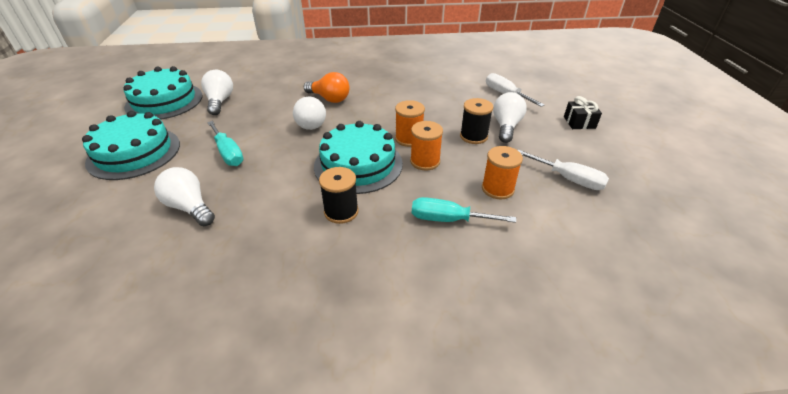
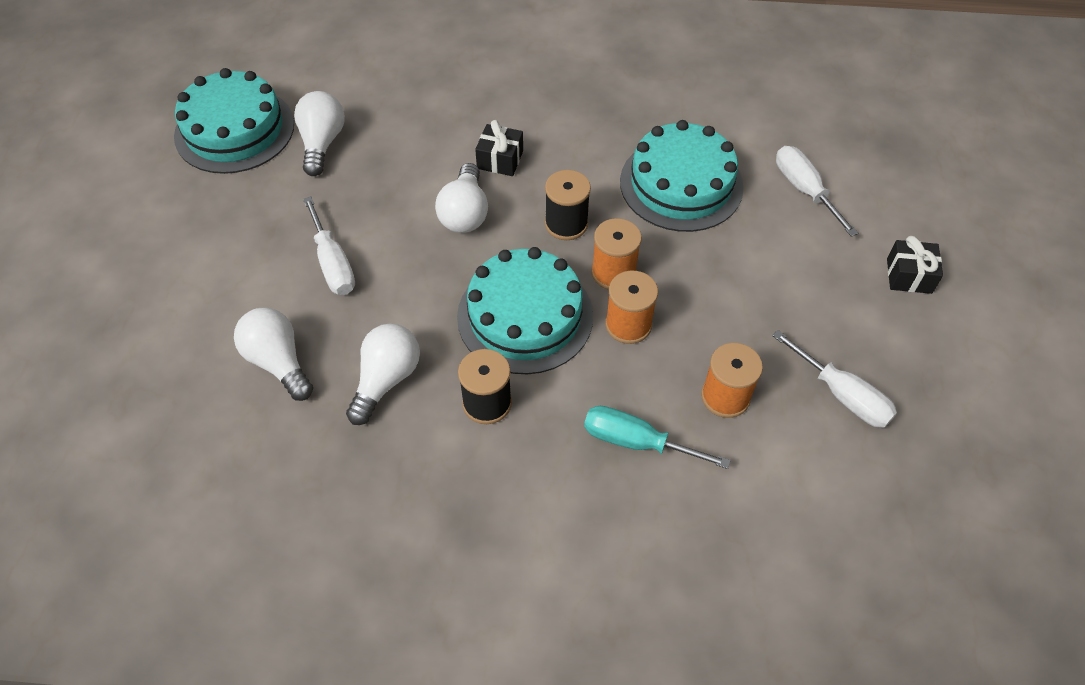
camera: 10 degrees right, 15 degrees up
(134, 153) = (196, 242): turquoise cake -> turquoise cake (681, 184)
(228, 153) = (333, 263): turquoise screwdriver -> white screwdriver
(329, 99) = (500, 160): orange light bulb -> black gift
(473, 136) = (719, 282): black spool -> black spool (566, 224)
(506, 127) = (780, 268): white light bulb -> white light bulb (386, 380)

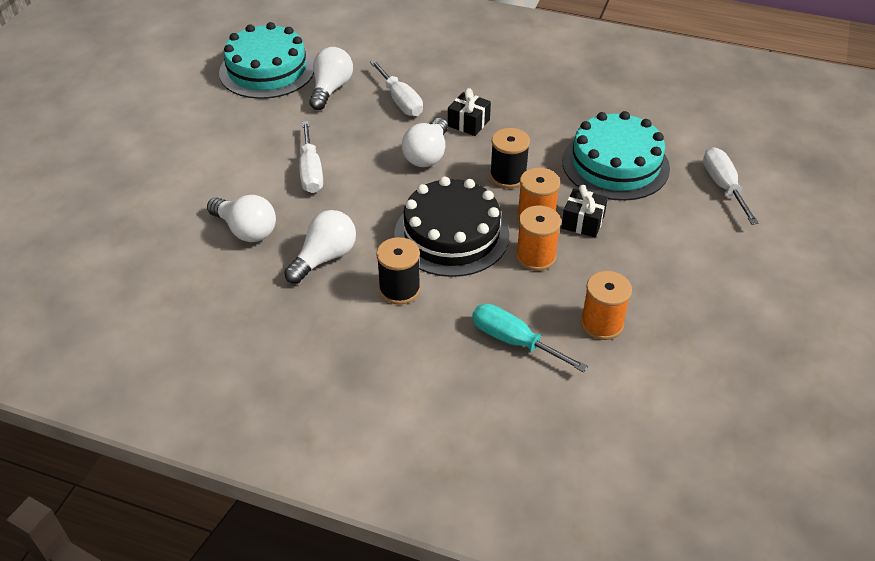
camera: 15 degrees right, 10 degrees down
(278, 362) = (246, 230): white light bulb -> white light bulb turned 150 degrees clockwise
(525, 316) = (451, 235): turquoise cake -> black cake
(842, 395) = (706, 342): white screwdriver -> white screwdriver (400, 101)
(909, 276) = (798, 266): black gift -> black gift (582, 222)

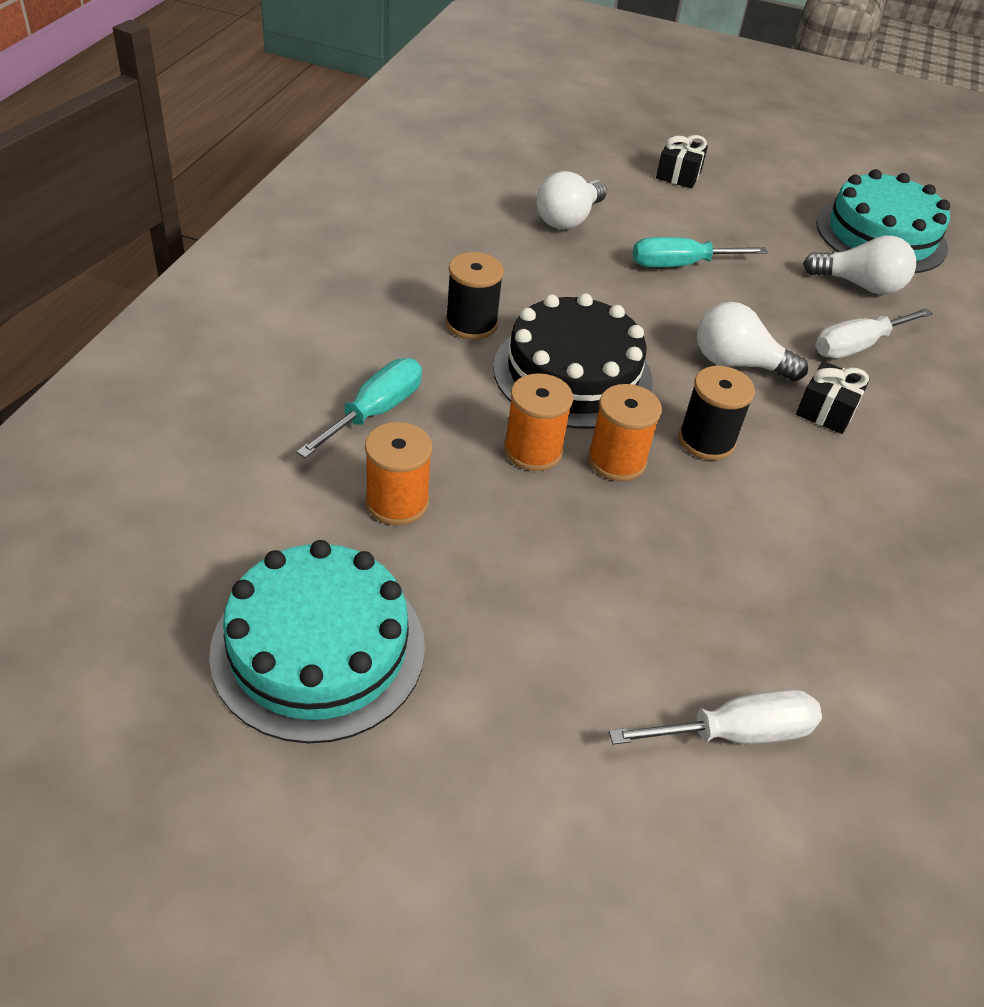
camera: 85 degrees right, 0 degrees up
(311, 171) = (680, 265): white screwdriver -> turquoise screwdriver
(324, 258) = (524, 271): white light bulb -> none
(582, 222) = (612, 512): black gift -> black gift (678, 175)
(615, 164) = (765, 576): turquoise cake -> turquoise cake (318, 648)

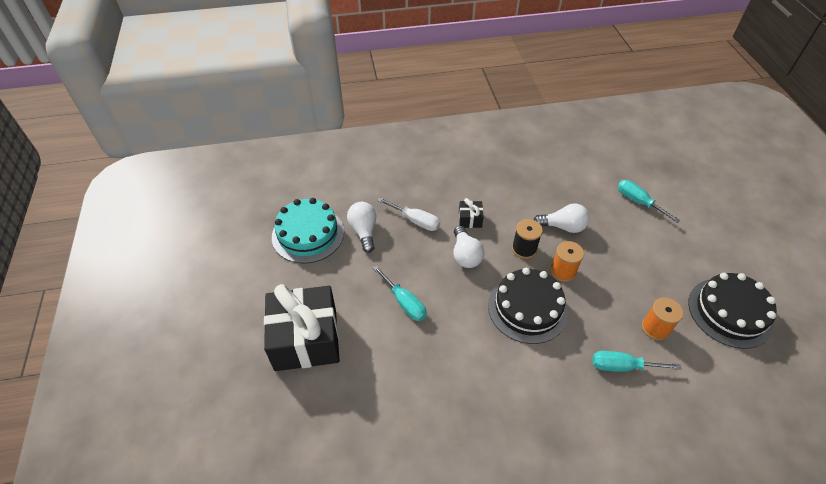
camera: 115 degrees left, 5 degrees up
(318, 648) = (730, 312): turquoise cake -> black cake
(471, 324) = (531, 365): black spool -> none
(533, 450) = (585, 299): orange spool -> none
(568, 219) = (401, 370): white light bulb -> white light bulb (563, 226)
(678, 175) = (306, 339): black gift -> black gift, size x2.44
(735, 733) = (638, 202): white screwdriver -> turquoise screwdriver

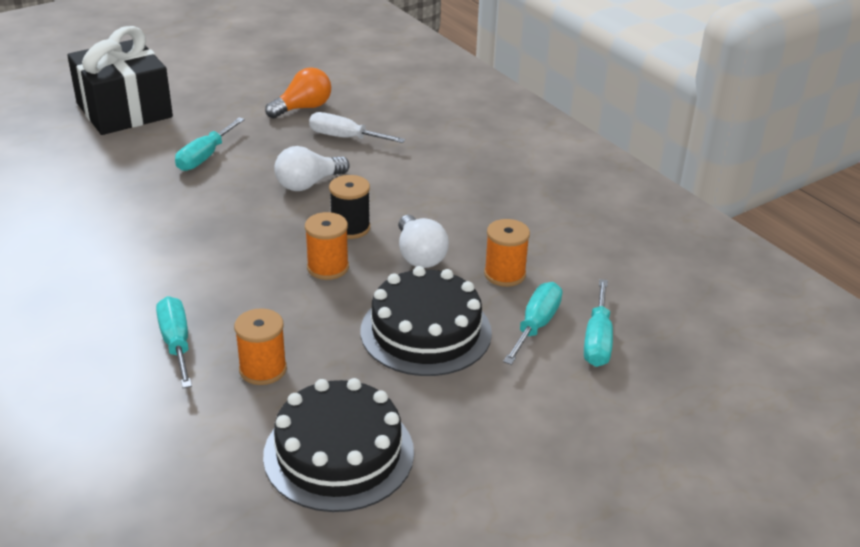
camera: 65 degrees right, 15 degrees down
(308, 234) = (275, 77): turquoise cake -> none
(364, 231) = (303, 108): white light bulb -> orange light bulb
(415, 221) = (345, 138): white screwdriver -> white screwdriver turned 105 degrees clockwise
(470, 219) = (377, 176): black gift -> none
(527, 308) = (242, 247): black cake -> black cake (426, 331)
(591, 198) = (504, 274): none -> orange spool
(655, 184) = (597, 340): none -> turquoise screwdriver

